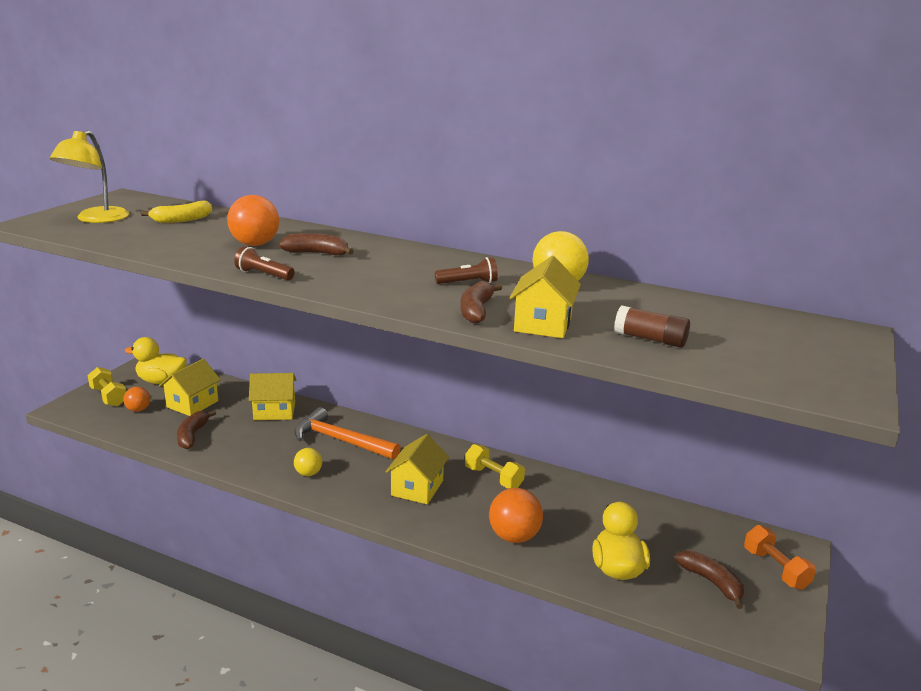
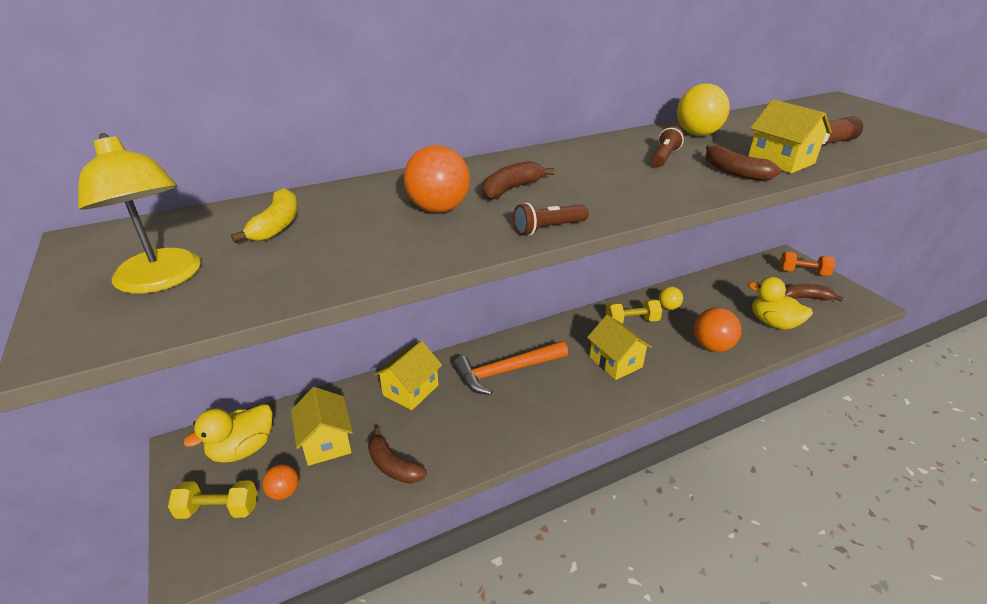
camera: 50 degrees left, 10 degrees up
(308, 473) = (541, 412): yellow ball -> yellow ball (668, 307)

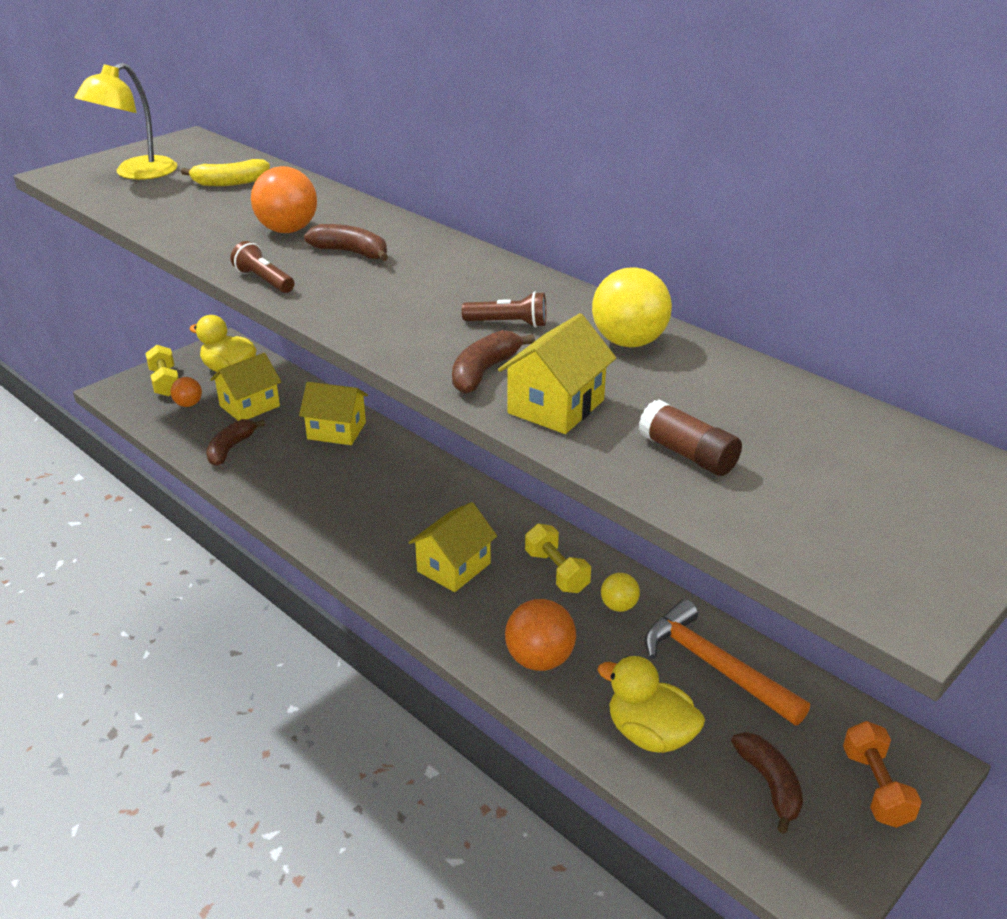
camera: 70 degrees right, 0 degrees up
(506, 371) = (394, 484): orange hammer -> orange hammer (714, 666)
(773, 323) = (650, 734): yellow duck -> yellow duck turned 75 degrees counterclockwise

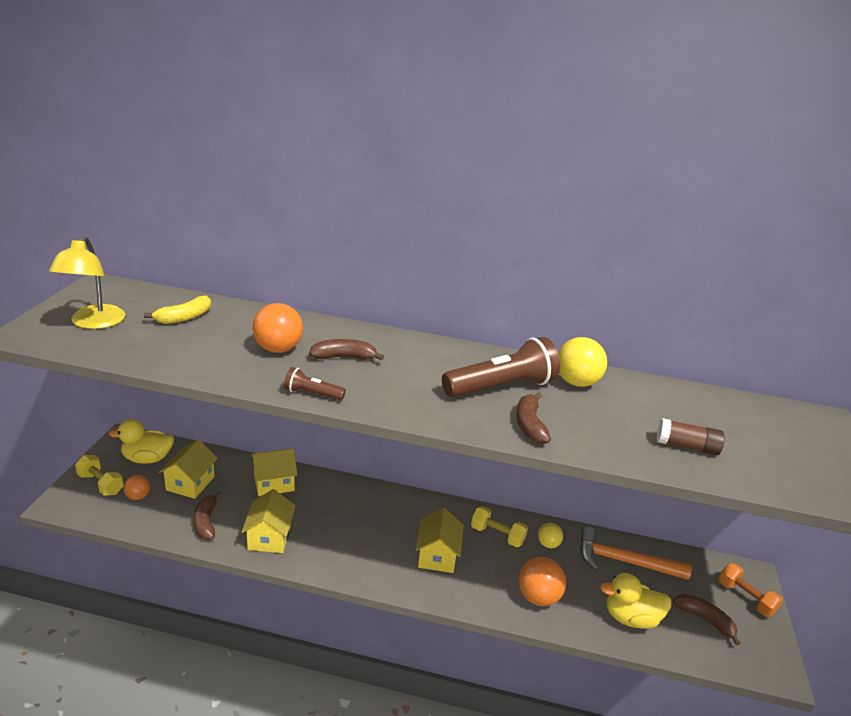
camera: 35 degrees left, 5 degrees down
(508, 323) = (501, 387): brown flashlight -> brown flashlight, size x2.07
(556, 406) = (593, 437): yellow house -> yellow house (269, 537)

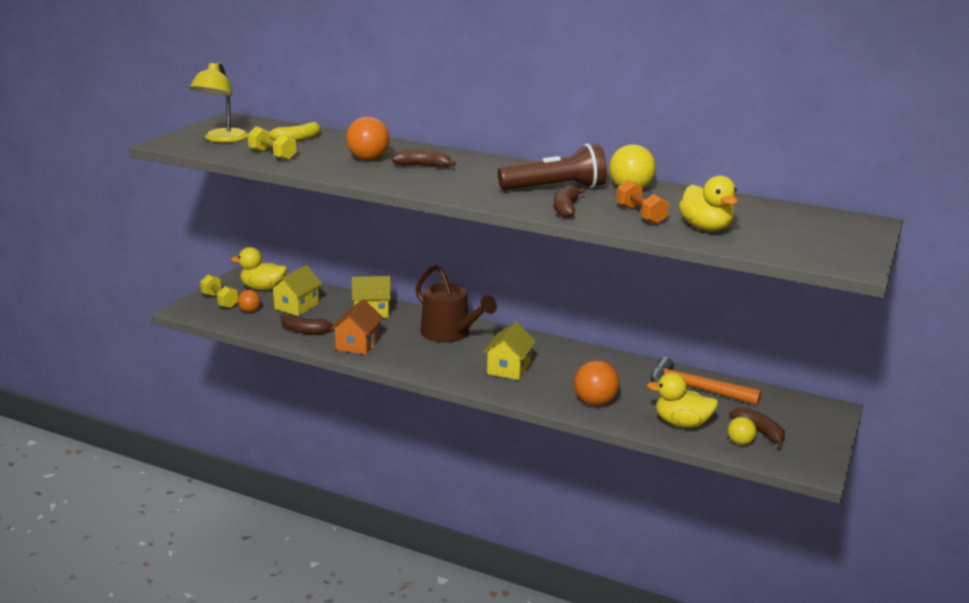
camera: 15 degrees right, 5 degrees down
(206, 522) = (304, 330): brown banana -> brown banana turned 75 degrees counterclockwise
(269, 537) = (357, 344): yellow house -> orange house
(312, 394) = (385, 183): brown flashlight -> none
(363, 508) = (449, 334): none -> brown watering can
(497, 535) = (573, 361): yellow dumbbell -> yellow dumbbell (272, 155)
(548, 544) = (622, 371): yellow ball -> yellow ball (740, 442)
(686, 446) = (705, 228): brown glue stick -> yellow duck
(745, 598) = (813, 423): orange dumbbell -> orange dumbbell (640, 215)

